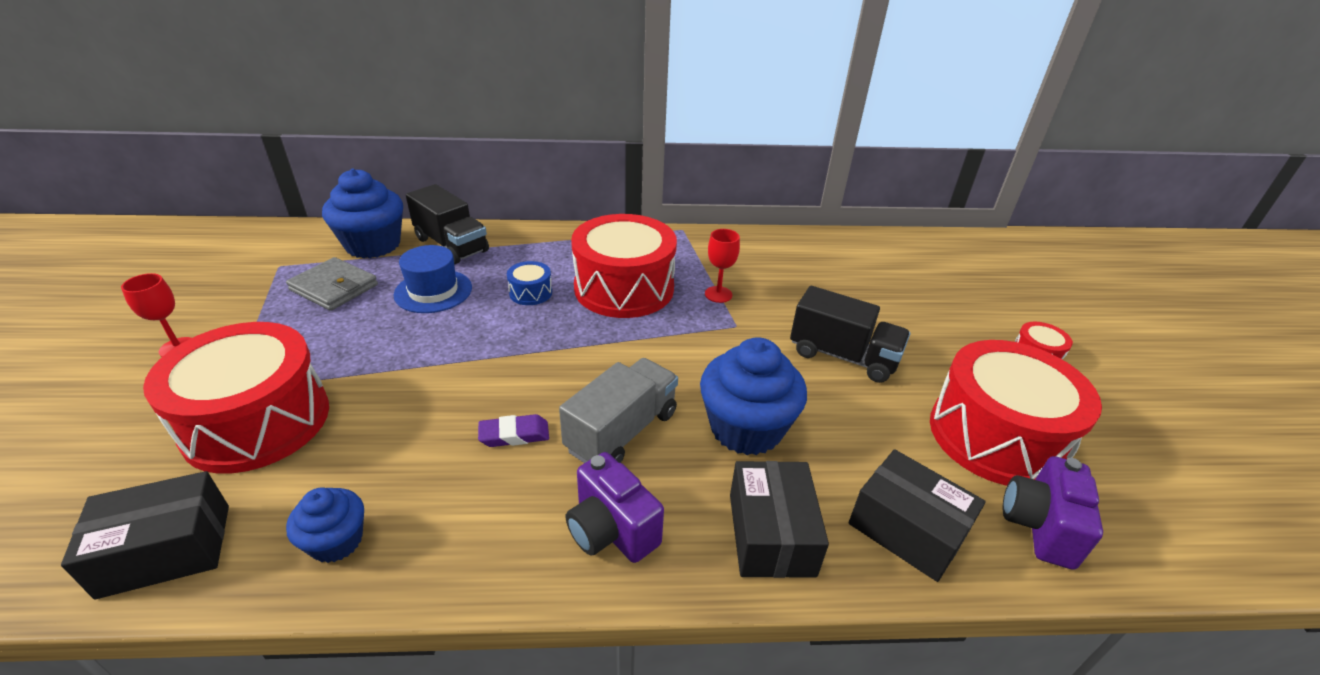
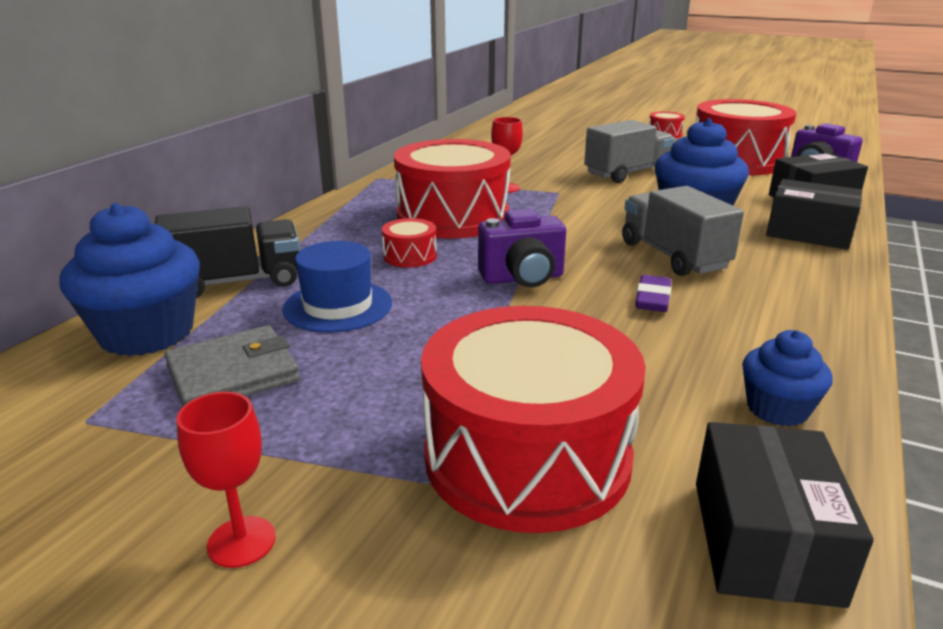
camera: 60 degrees left, 10 degrees down
(530, 293) = (410, 256): blue drum -> red drum
(611, 530) = (793, 280): purple camera -> purple camera (522, 278)
(843, 356) = (627, 173): black truck -> grey truck

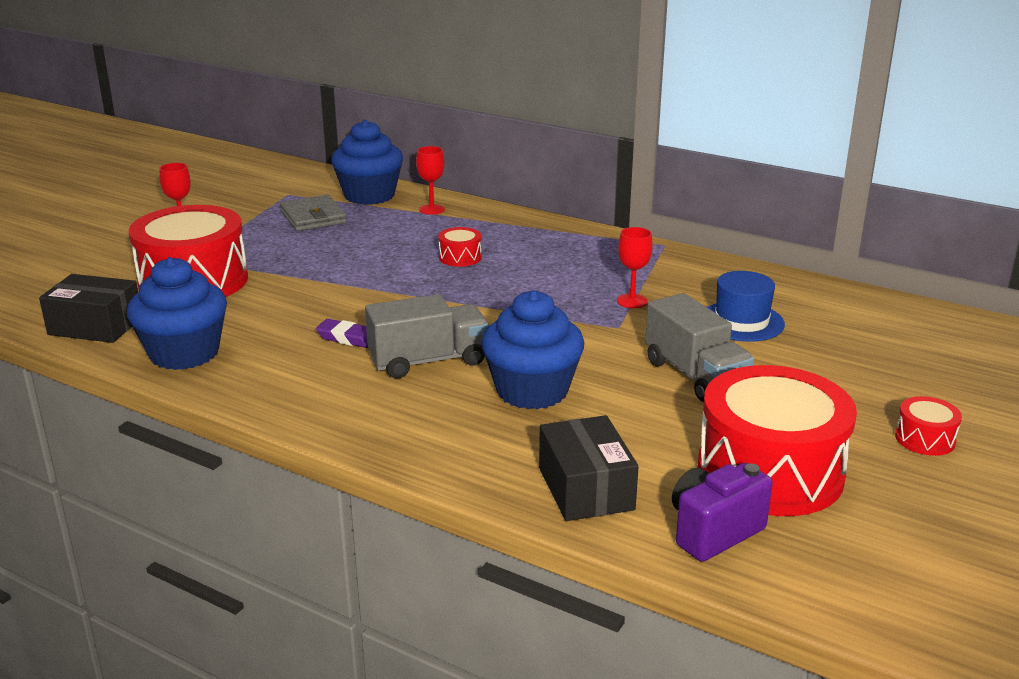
camera: 95 degrees right, 0 degrees up
(236, 282) = (431, 209): black truck -> red goblet
(338, 306) = (383, 237): blue hat -> blue hat (741, 322)
(453, 217) = (546, 274): red drum -> none
(522, 278) = (404, 294): purple camera -> none
(777, 409) = (184, 353): blue cupcake -> blue cupcake, size x1.80
(809, 233) = (468, 450): black box -> none

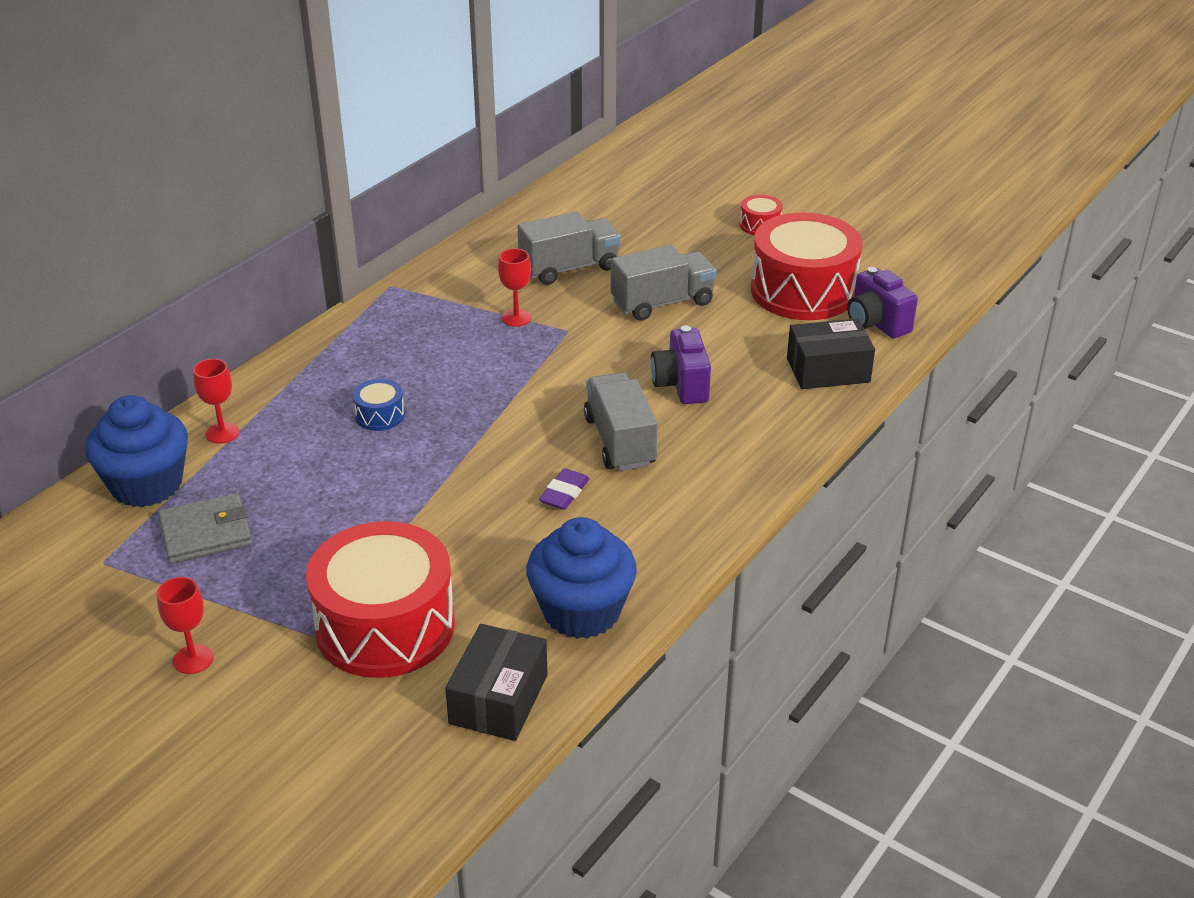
camera: 85 degrees left, 10 degrees up
(460, 257) = (380, 415): red drum -> blue drum
(532, 391) = (681, 385): blue cupcake -> purple camera
(741, 322) = (569, 268): blue hat -> grey truck

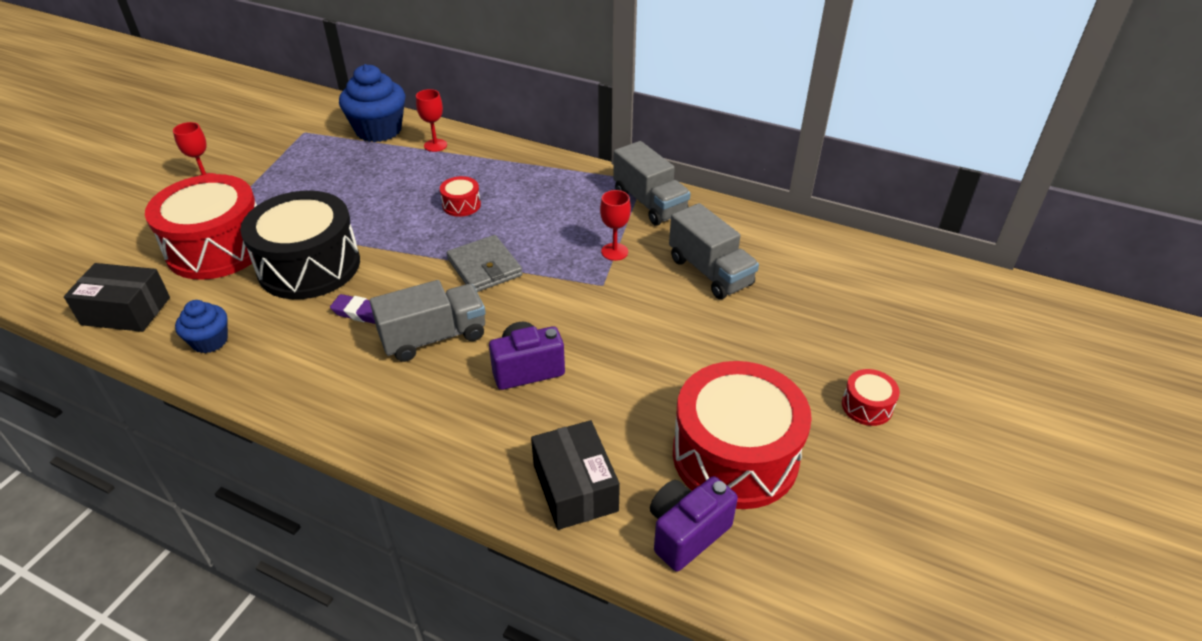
camera: 80 degrees right, 5 degrees up
(206, 533) = (327, 160): grey wallet -> grey wallet (484, 267)
(380, 415) = (461, 205): blue drum -> red drum
(459, 538) = (309, 266): none -> black drum
(581, 612) = (210, 341): blue cupcake -> blue cupcake, size x0.56
(662, 303) = (670, 341): grey truck -> grey truck (649, 203)

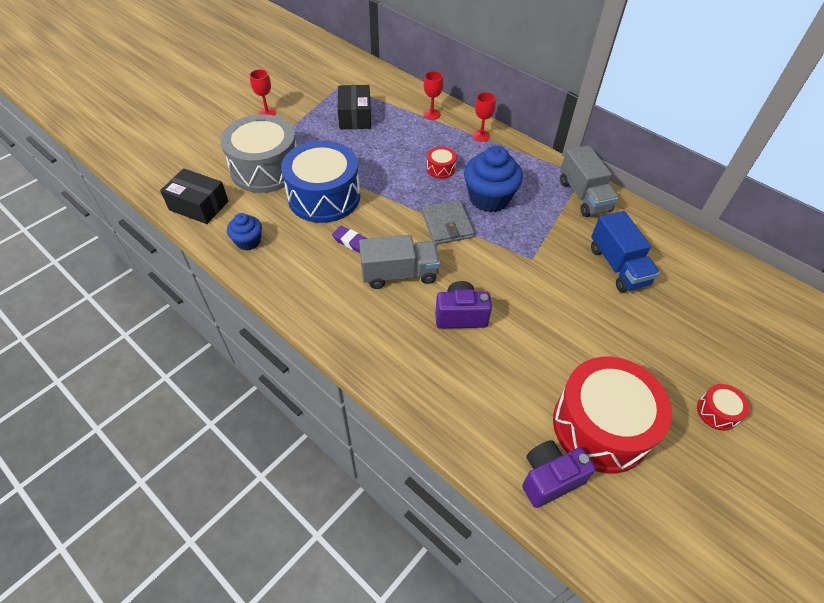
camera: 15 degrees right, 10 degrees up
(217, 248) = (265, 169): red drum -> grey drum
(309, 266) = (324, 197): black drum -> blue drum
(378, 130) = (393, 94): blue cupcake -> blue cupcake (489, 198)
(575, 487) = (475, 420): black box -> black box (355, 117)
(614, 252) = (547, 232): red goblet -> red goblet (481, 136)
(710, 272) = (618, 266): grey truck -> blue truck

